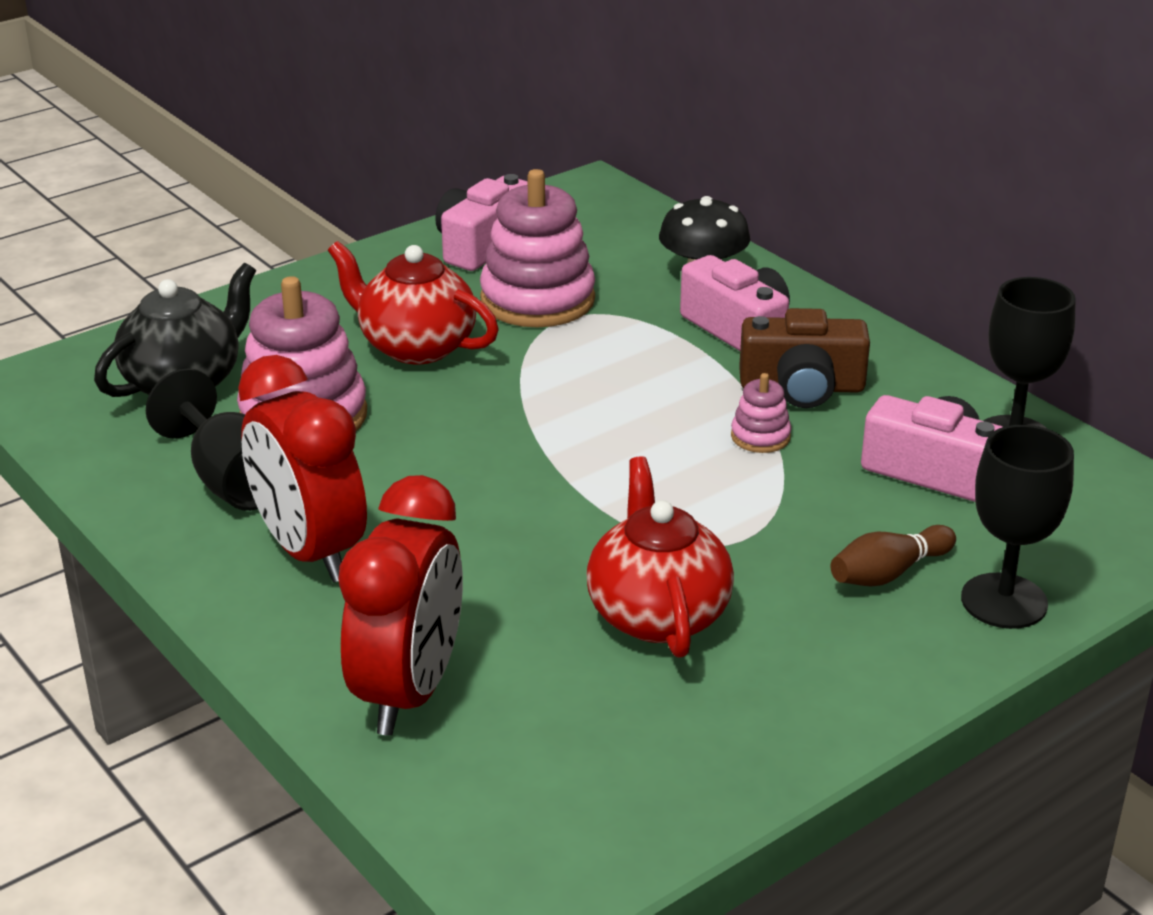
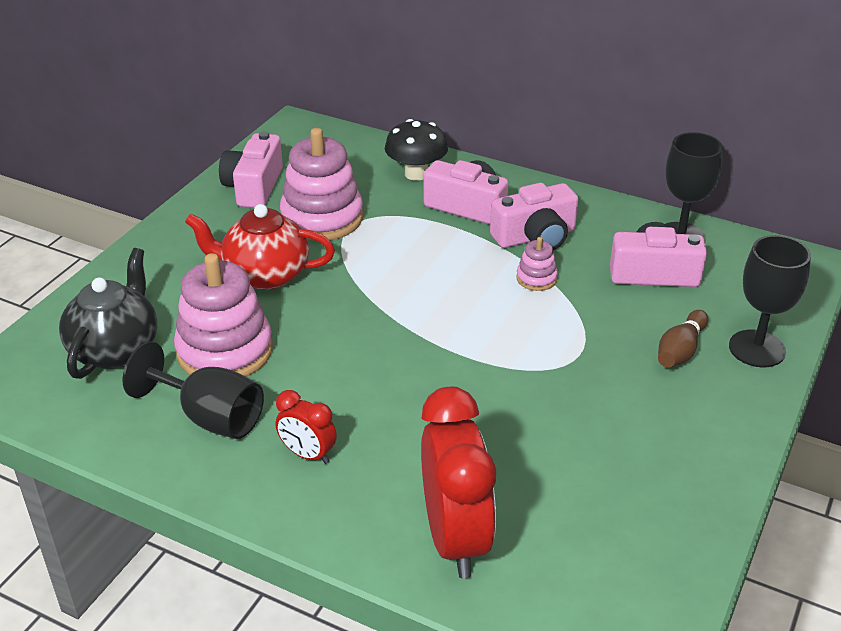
camera: 25 degrees left, 5 degrees up
(310, 552) = (308, 454): red clock -> red clock, size x0.50
(657, 614) = (569, 425): red teapot -> none
(802, 387) = (535, 237): brown camera -> pink camera

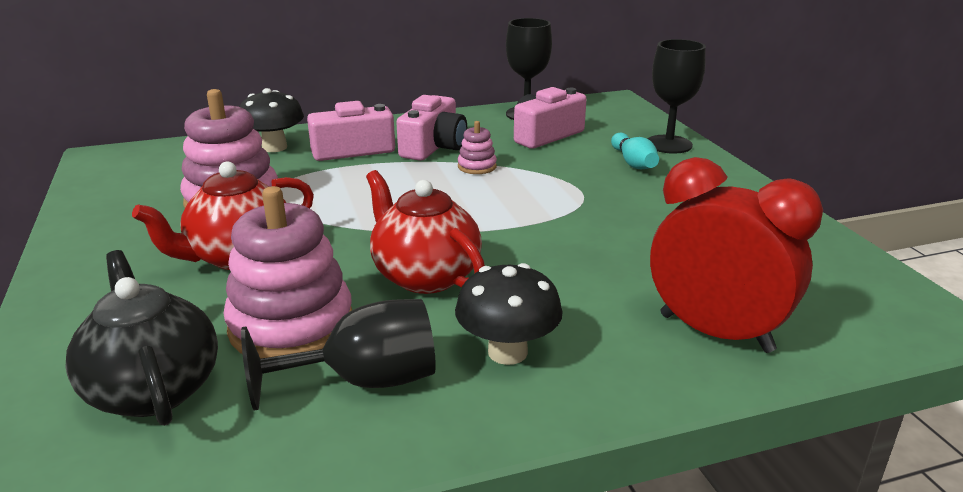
camera: 45 degrees left, 10 degrees down
(254, 187) = (121, 206): pink camera -> none
(308, 454) = (507, 352): red clock -> black mushroom
(346, 363) = (425, 276): none -> red teapot
(680, 350) = (633, 163): brown bowling pin -> turquoise bowling pin

